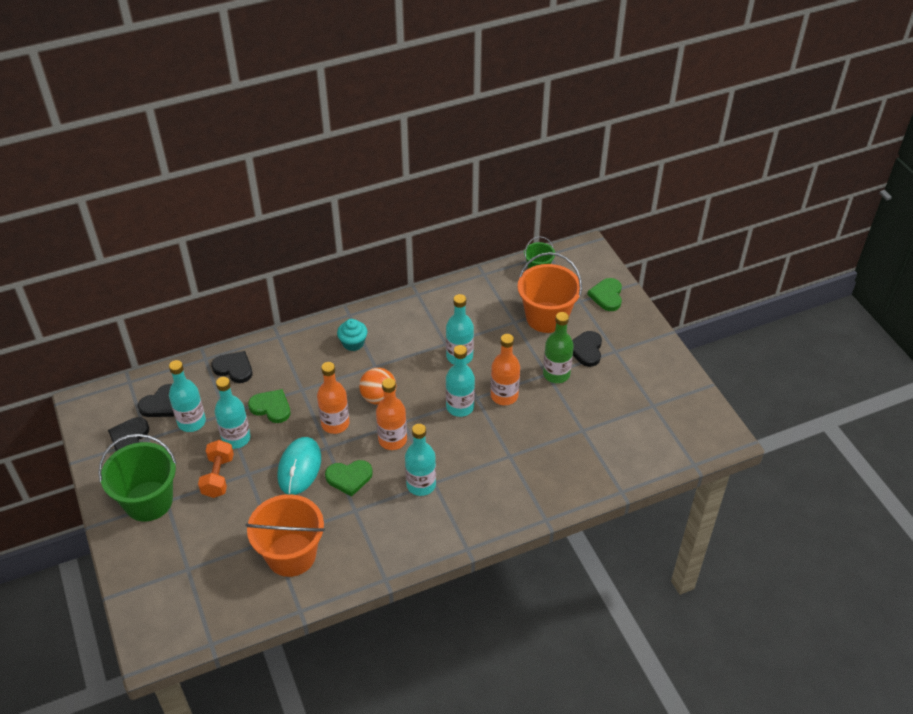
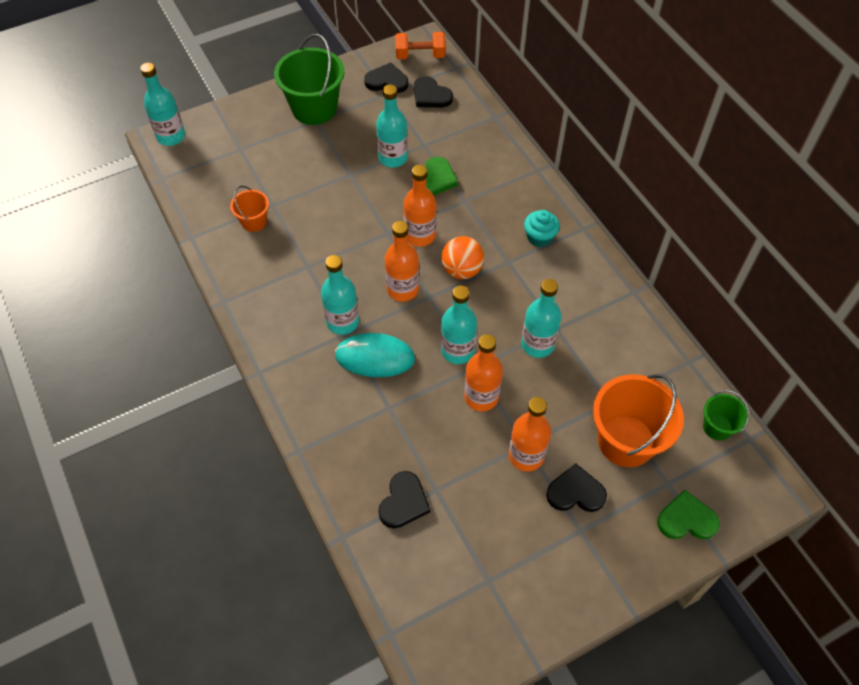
camera: 85 degrees right, 10 degrees up
(191, 422) = (410, 121): turquoise bottle -> turquoise bottle (171, 136)
(218, 476) = (345, 152): orange dumbbell -> orange dumbbell (420, 56)
(234, 368) = (485, 141): black heart -> black heart (403, 502)
(291, 555) = (254, 221): orange bucket -> orange bucket, size x0.52
(299, 467) = (360, 213): turquoise mouse -> turquoise mouse (375, 357)
(349, 478) = (349, 256): green heart -> none
(556, 374) = (526, 456): green bottle -> orange bottle

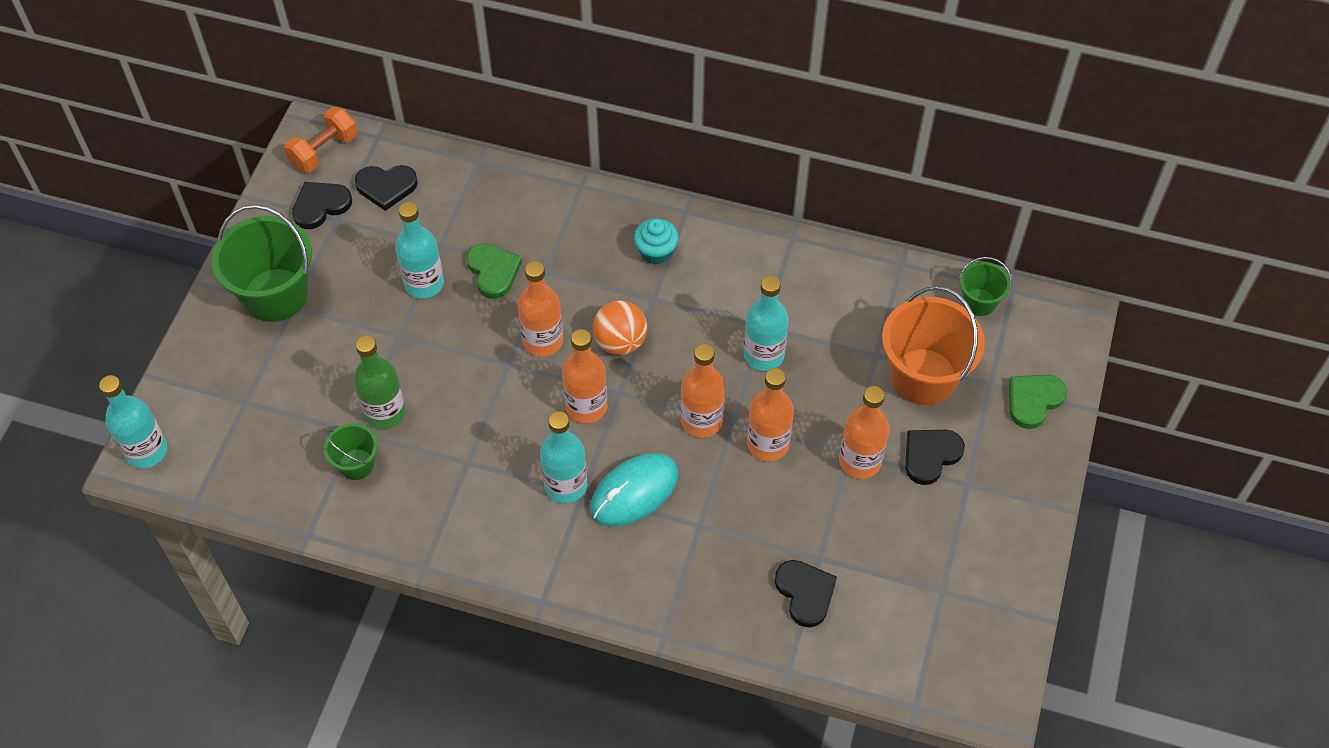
camera: 45 degrees left, 0 degrees up
(254, 221) = (356, 464): orange bucket -> green bucket
(297, 207) = (385, 412): none -> green bottle
(457, 351) = (701, 421): turquoise bottle -> orange bottle

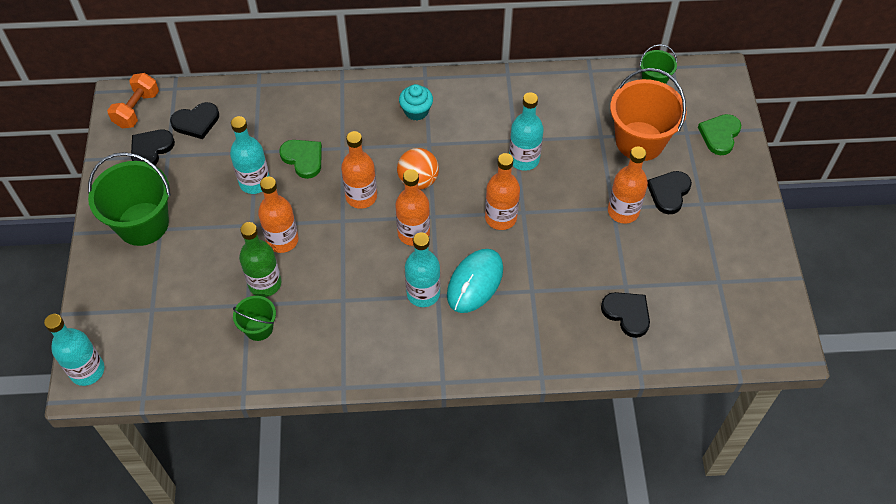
camera: 20 degrees left, 0 degrees up
(768, 444) = (554, 219): orange bottle -> orange bottle (282, 240)

